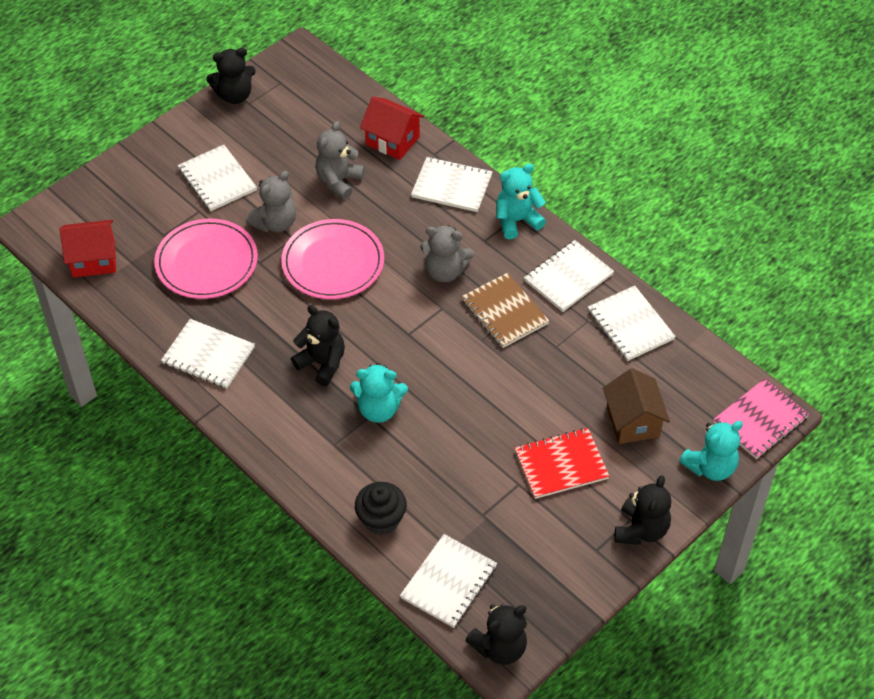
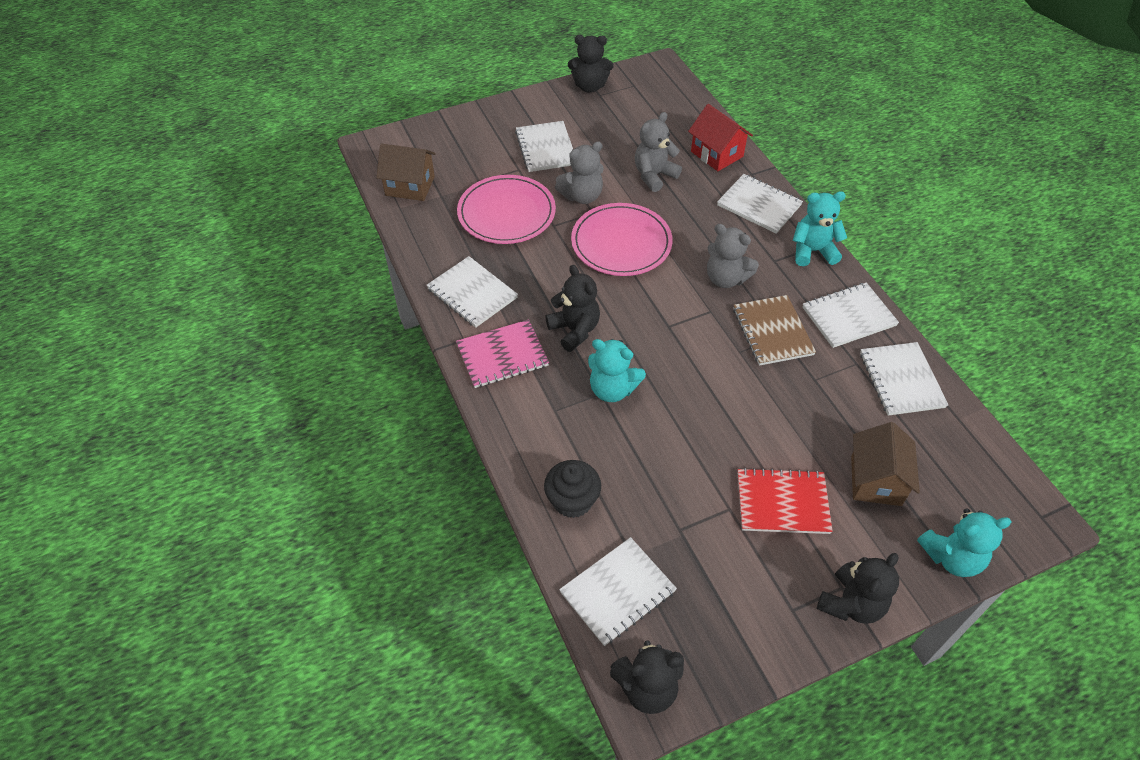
camera: 20 degrees right, 0 degrees up
(94, 260) = (410, 186): red house -> brown house
(760, 420) = (1023, 522): pink notebook -> pink notebook (502, 355)

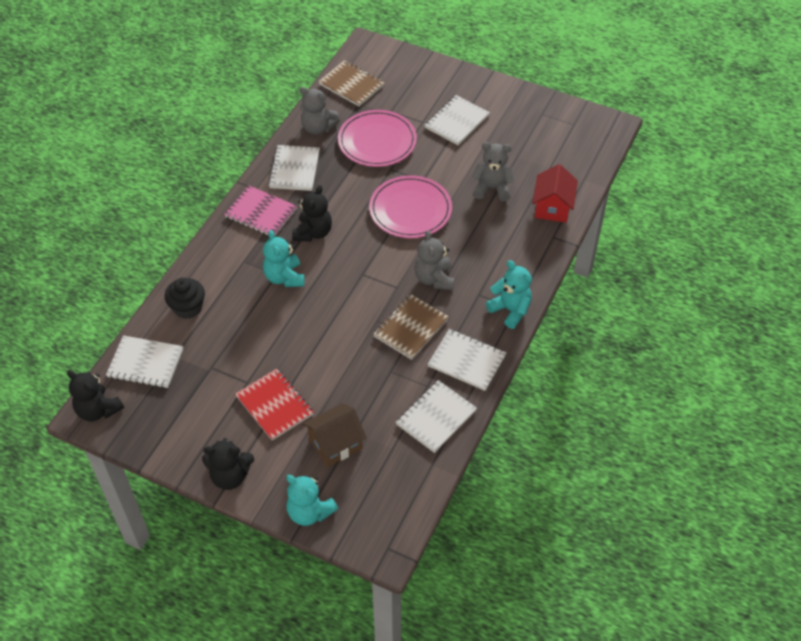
camera: 50 degrees right, 0 degrees up
(410, 186) = (351, 85): brown house -> brown notebook
(582, 196) = (432, 166): grey teddy bear -> grey teddy bear (318, 128)
(589, 86) = (544, 104): black teddy bear -> none
(759, 205) = (525, 258): white notebook -> none

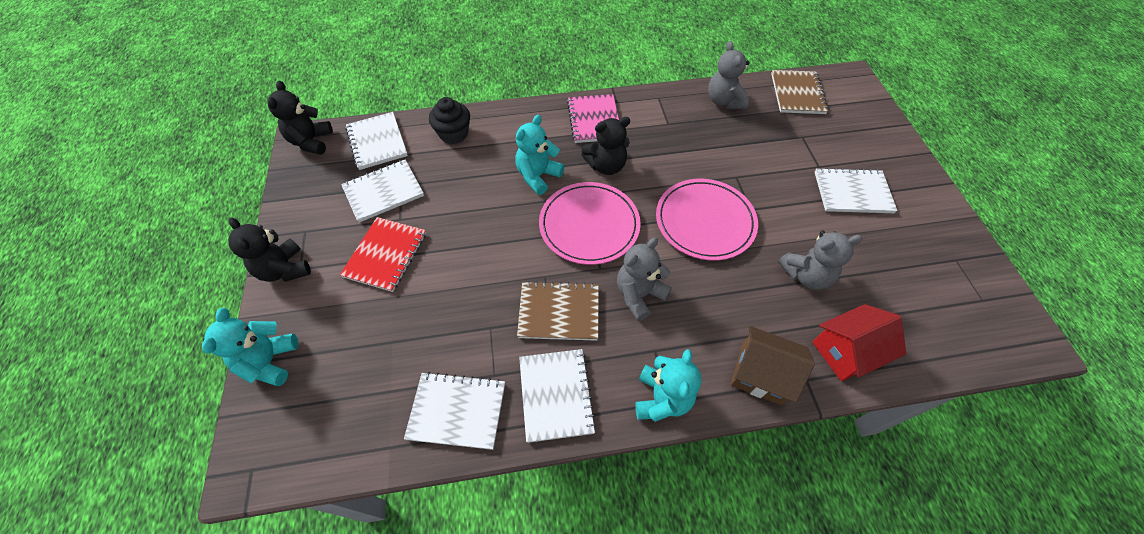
camera: 55 degrees right, 5 degrees up
(294, 169) = (662, 113): white notebook -> white notebook (383, 192)
(335, 444) = (367, 333): brown house -> brown house (760, 374)
(377, 141) = (756, 148): pink plate -> pink plate (589, 225)
(492, 188) = (806, 275): grey teddy bear -> grey teddy bear turned 105 degrees clockwise

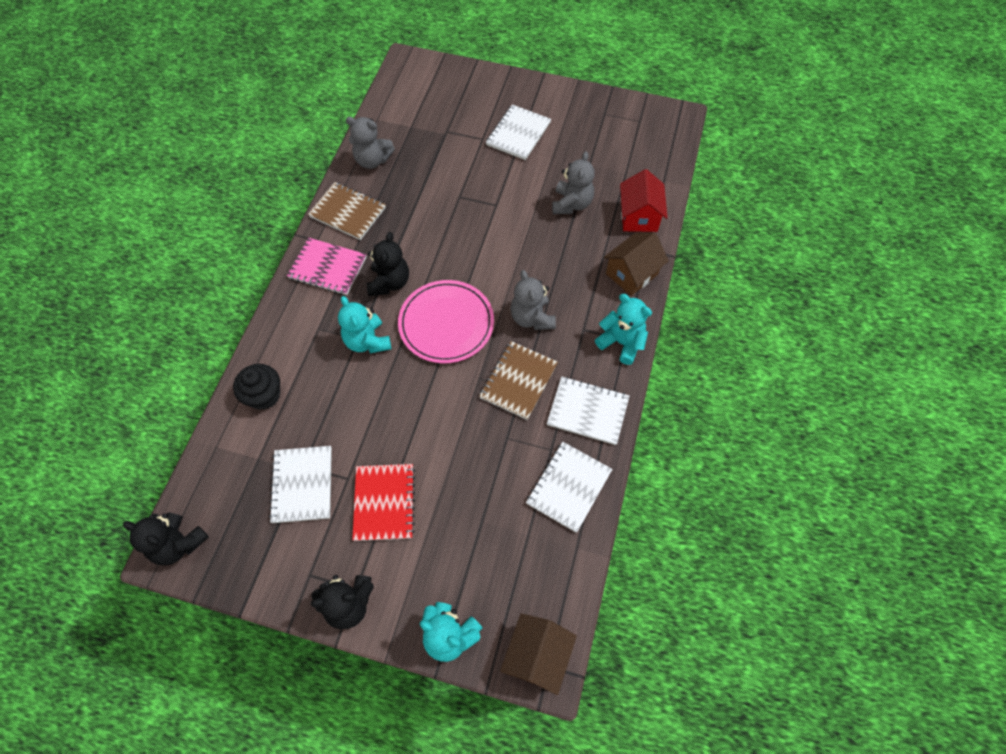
camera: 65 degrees left, 5 degrees up
(260, 453) = (537, 656): none -> brown house
(377, 142) = (226, 473): white notebook -> none
(386, 255) = (384, 503): red notebook -> red notebook turned 45 degrees clockwise
(705, 221) = (490, 240): pink plate -> none
(797, 93) = (399, 107): brown notebook -> brown notebook (348, 212)

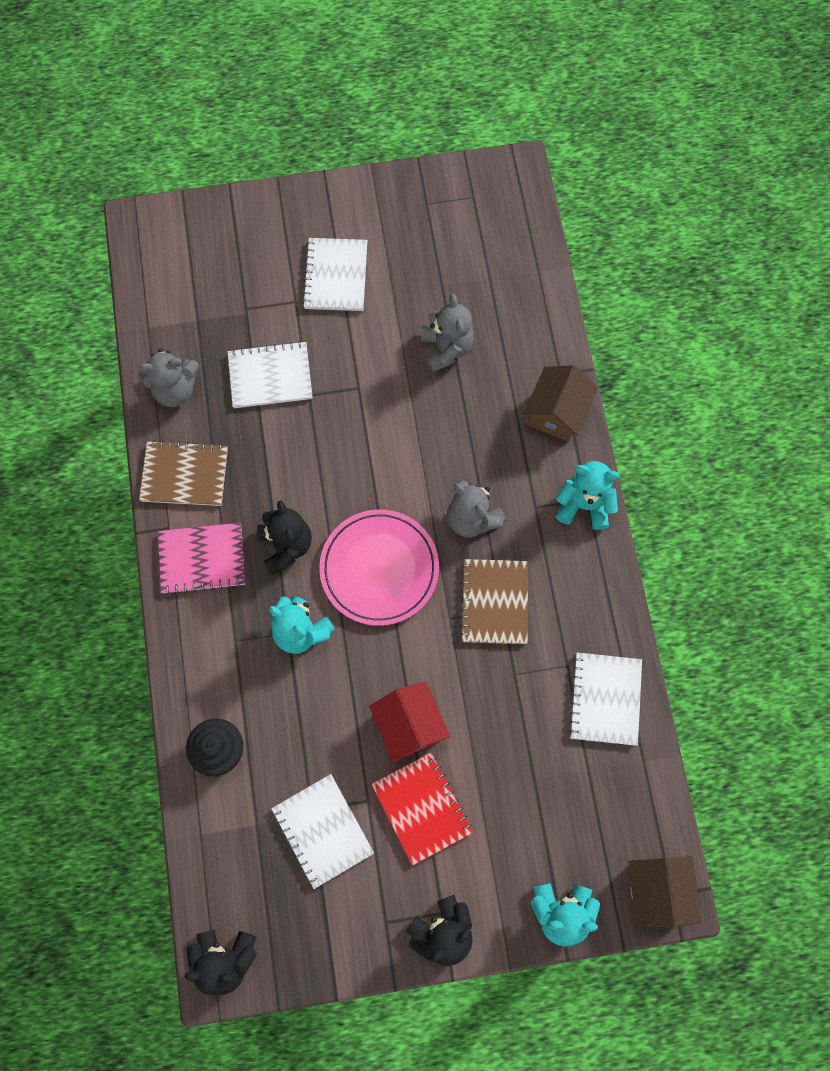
camera: 25 degrees left, 10 degrees up
(587, 411) = (585, 604): white notebook -> white notebook (270, 376)
(639, 216) = (531, 333): red house -> red house (409, 725)

